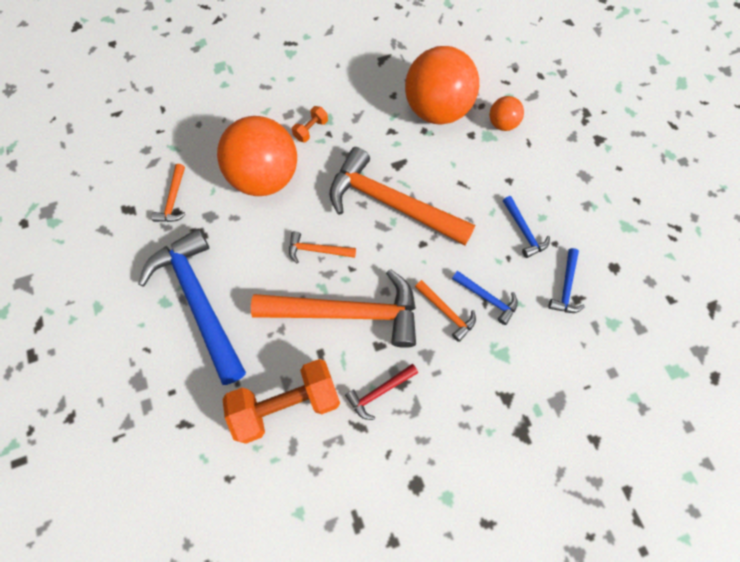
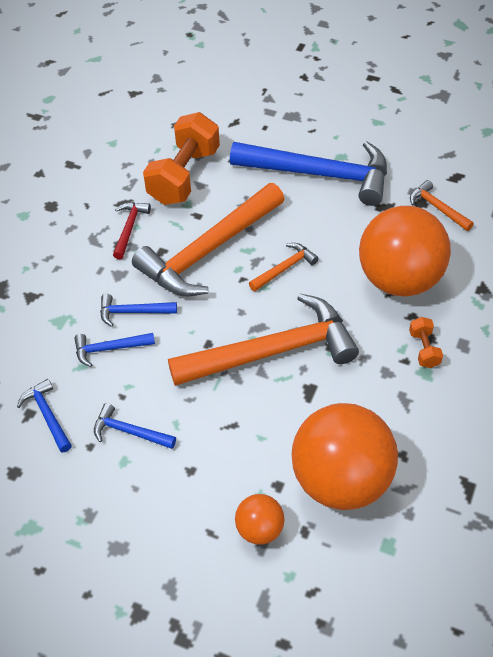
camera: 135 degrees right, 15 degrees down
(446, 312) = (133, 312): orange hammer -> blue hammer

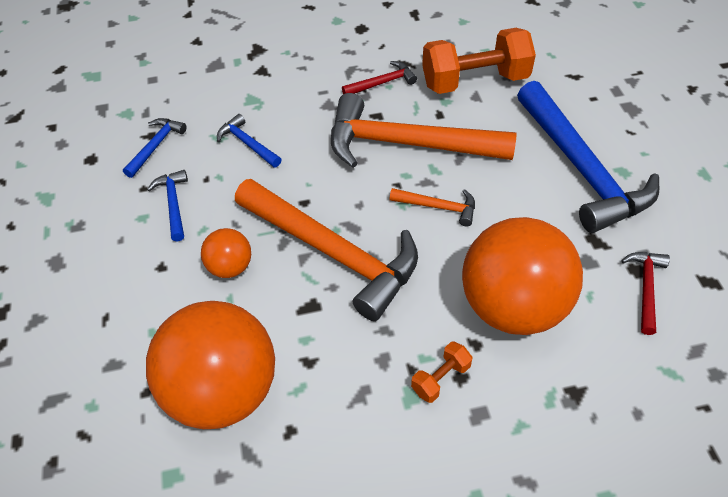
camera: 55 degrees right, 0 degrees up
(133, 312) = (297, 136): blue hammer -> none
(259, 529) = (129, 353): orange ball -> orange ball (230, 267)
(437, 208) = (645, 288): orange hammer -> red hammer

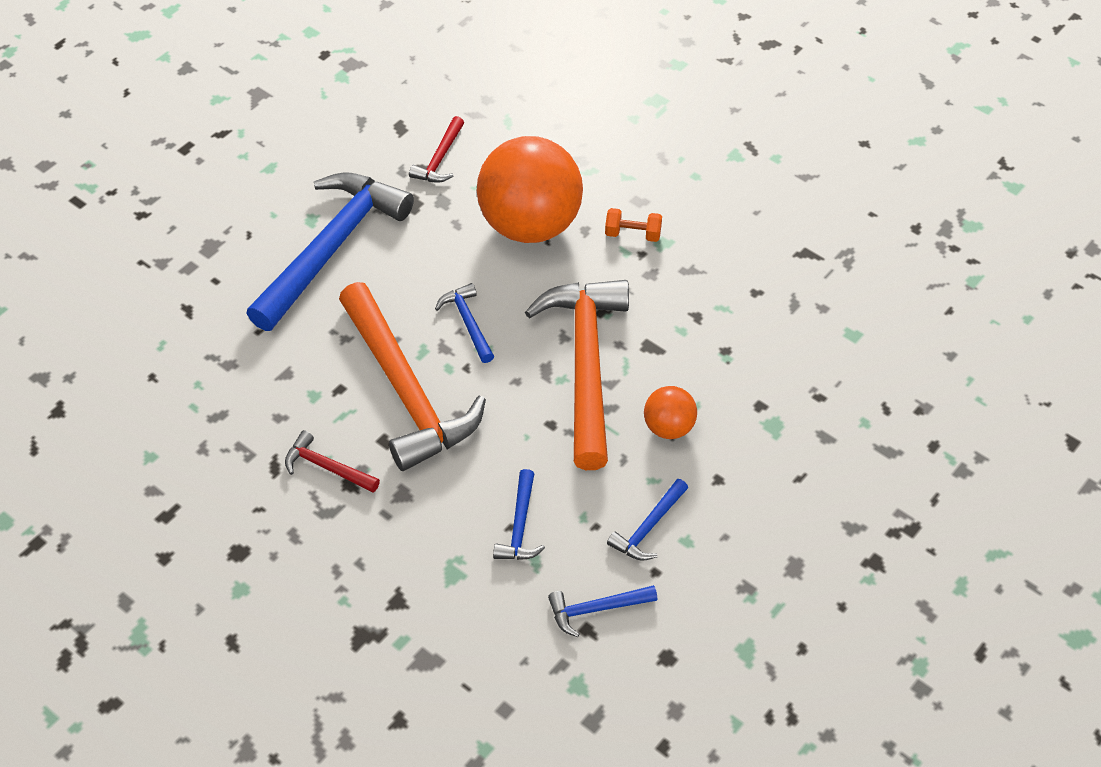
camera: 130 degrees left, 0 degrees up
(223, 390) = (769, 350): orange ball -> none
(438, 207) = (468, 322): orange hammer -> blue hammer
(475, 81) = (260, 387): orange dumbbell -> none
(645, 288) = (440, 159): red hammer -> red hammer turned 45 degrees counterclockwise

